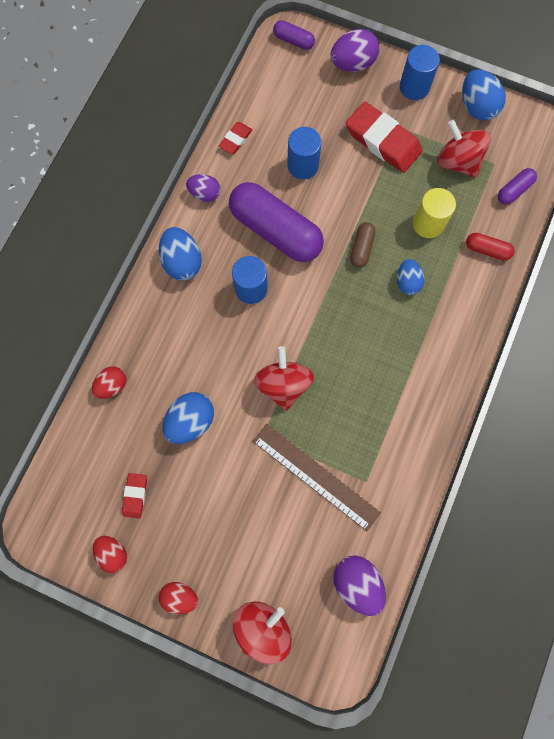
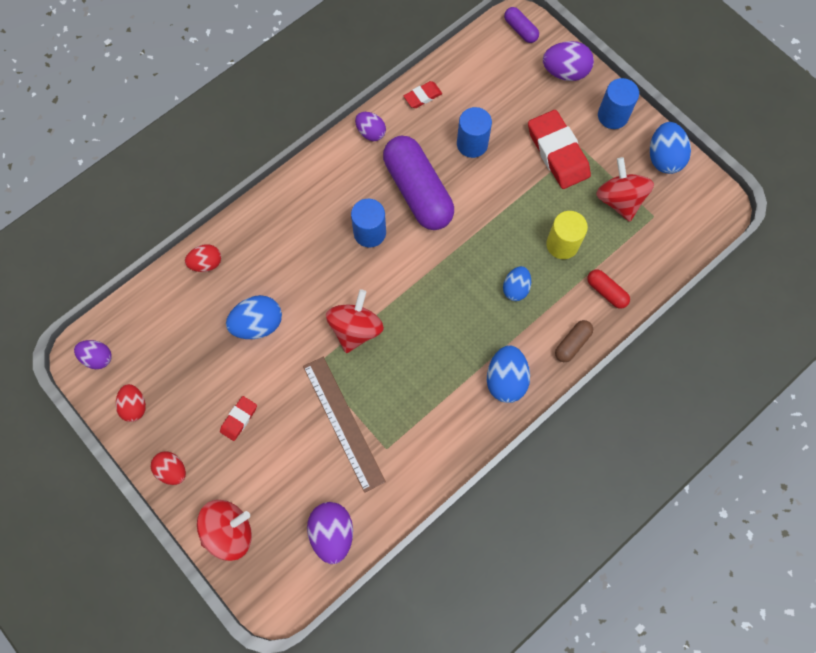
camera: 25 degrees right, 5 degrees down
(53, 523) = (98, 358): none -> purple egg
(135, 495) = (178, 366): red eraser -> red eraser (239, 419)
(182, 262) = (320, 183): blue egg -> blue egg (506, 380)
(361, 248) = (488, 240): brown capsule -> brown capsule (572, 344)
(514, 190) = (660, 248): purple capsule -> none

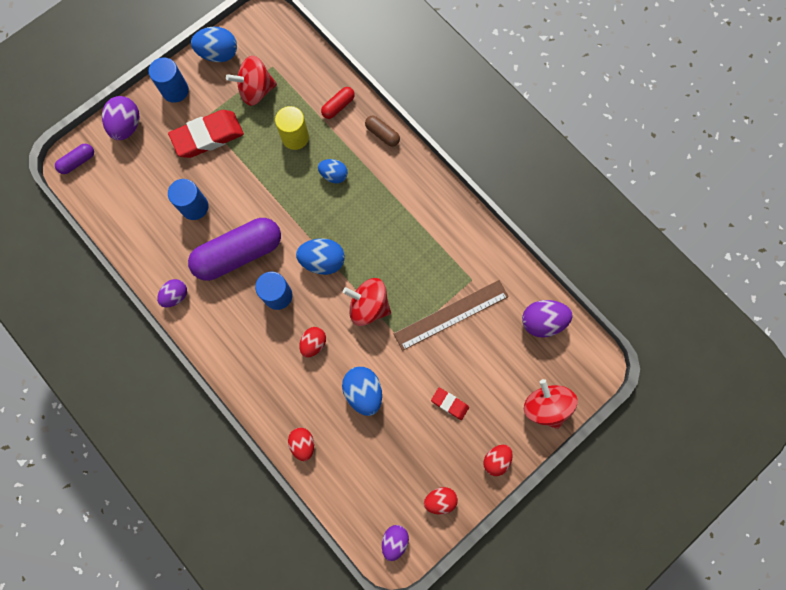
camera: 90 degrees left, 5 degrees up
(314, 271) = (313, 343): none -> red egg
(422, 96) = (141, 249): red eraser -> none
(506, 380) = (413, 186): blue egg -> blue egg (323, 261)

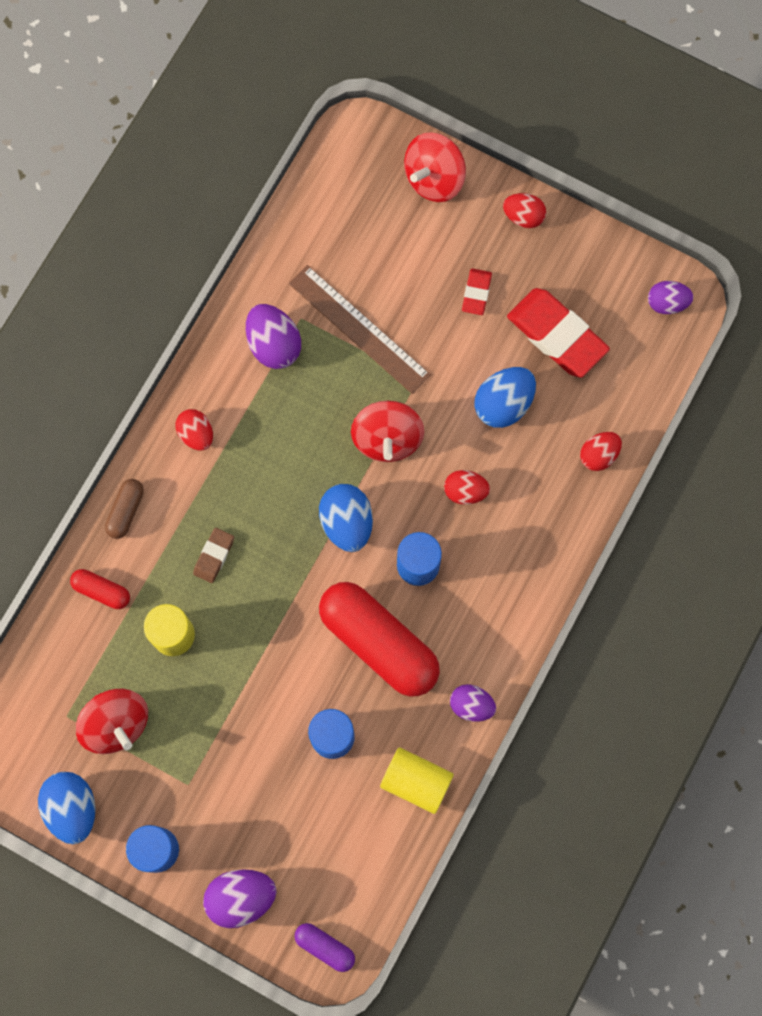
camera: 110 degrees left, 0 degrees up
(145, 246) = (416, 781): none -> yellow cylinder
(208, 136) = (216, 765): red eraser -> red eraser (557, 335)
(239, 254) = (379, 643): purple capsule -> red capsule
(334, 175) = (214, 556): blue egg -> brown eraser
(440, 499) = (598, 266): red egg -> red egg (196, 434)
(542, 321) = (325, 214): purple egg -> purple egg (274, 345)

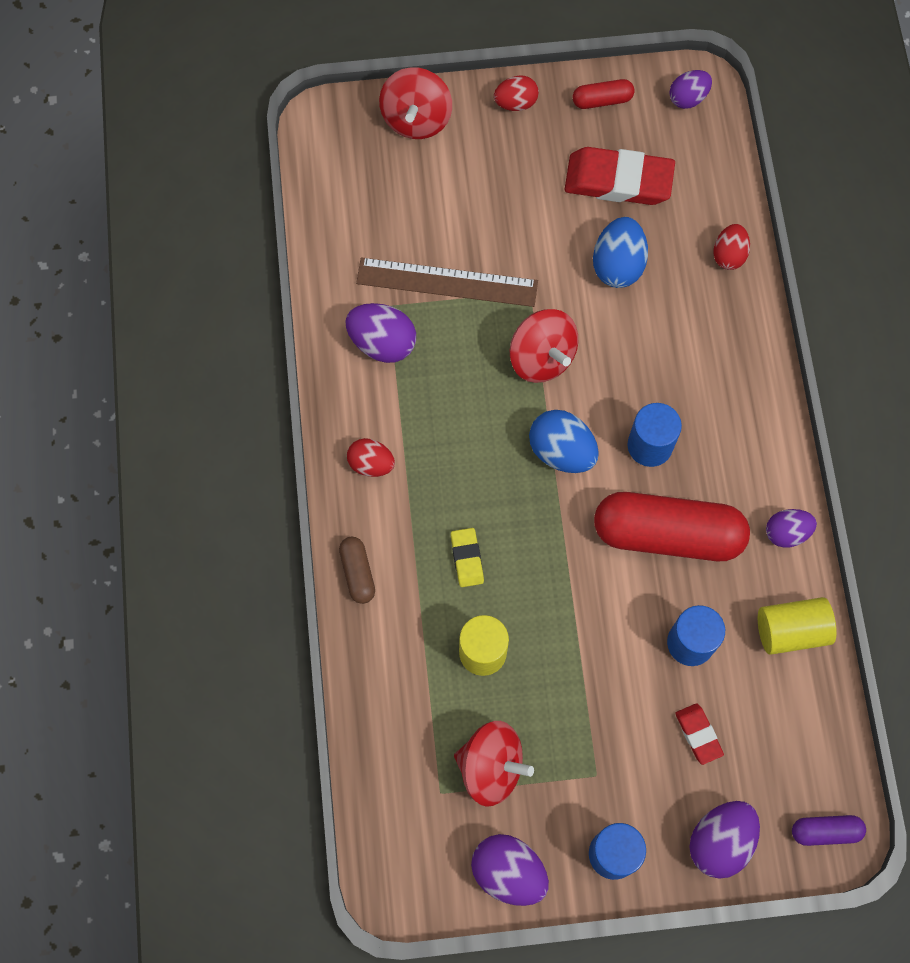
camera: 35 degrees left, 5 degrees down
(72, 808) = (508, 872): blue egg -> purple egg
(102, 591) = (388, 658): red capsule -> red capsule (602, 100)
(214, 556) = (467, 558): brown eraser -> yellow eraser
(465, 491) = (642, 357): red egg -> none
(476, 293) = (524, 189): red eraser -> red eraser (698, 734)

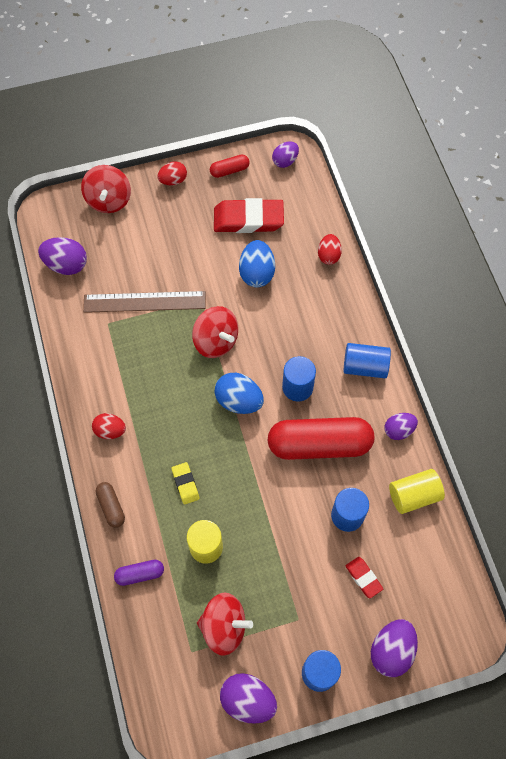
camera: 10 degrees left, 5 degrees down
(382, 343) = (106, 348): purple egg -> purple egg (66, 265)
(753, 431) = (365, 366): none -> blue cylinder
(825, 831) = (462, 630): purple capsule -> purple capsule (140, 574)

